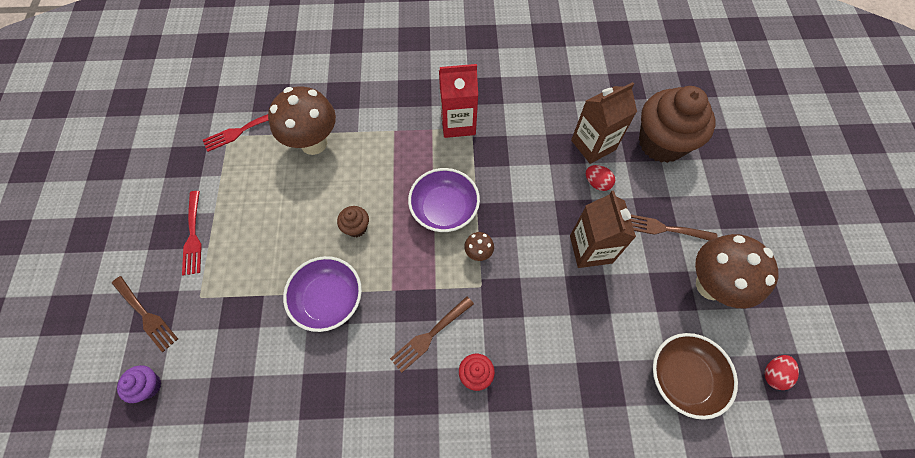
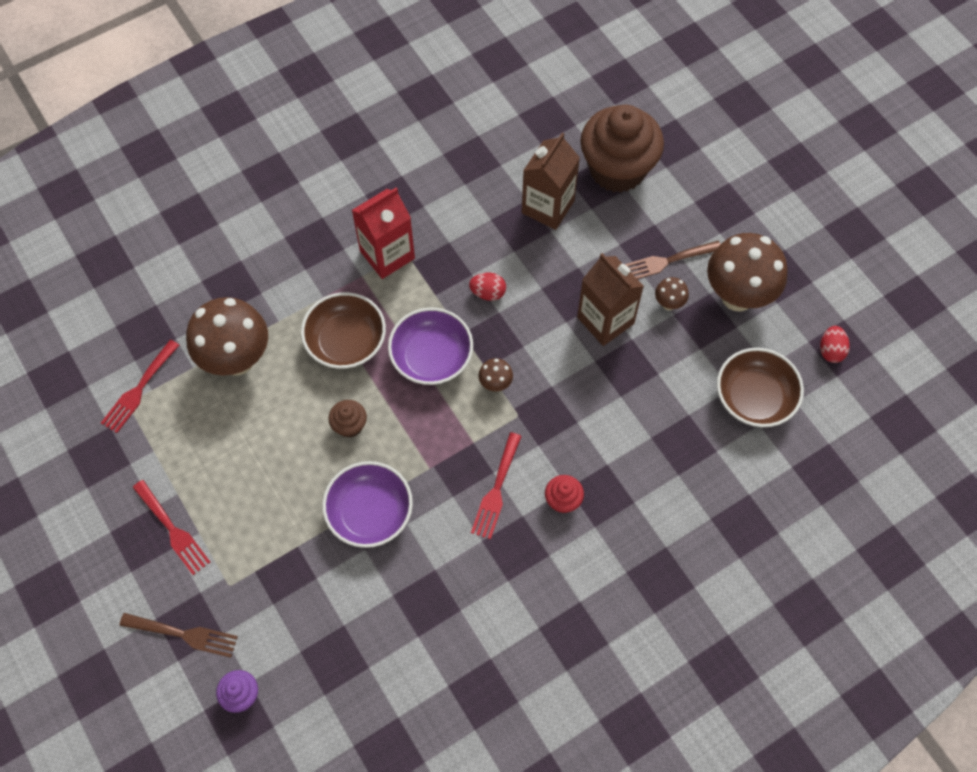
camera: 30 degrees left, 0 degrees up
(392, 167) = (346, 341): none -> brown bowl
(430, 336) = (496, 490): brown fork -> red fork
(597, 183) = (574, 247): red egg -> red egg (488, 293)
(649, 262) = (669, 304): none -> brown mushroom

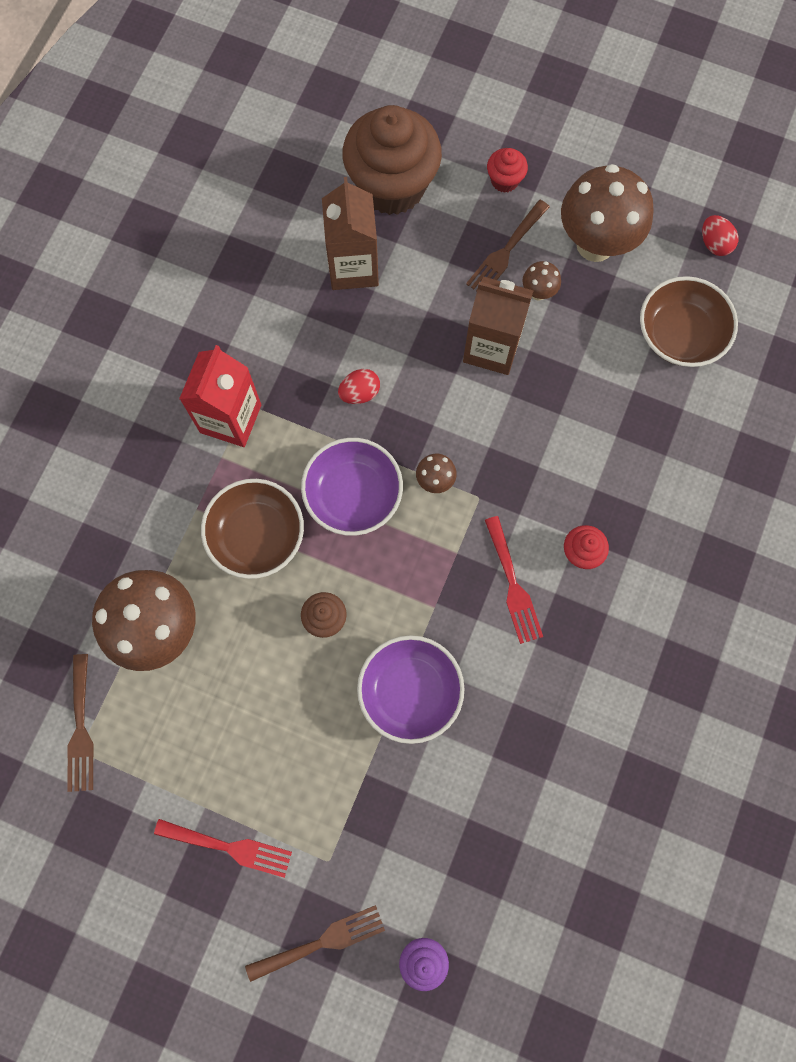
camera: 35 degrees left, 10 degrees up
(139, 389) = (81, 729): red fork -> brown fork
(703, 213) = (504, 180): none -> red cupcake

